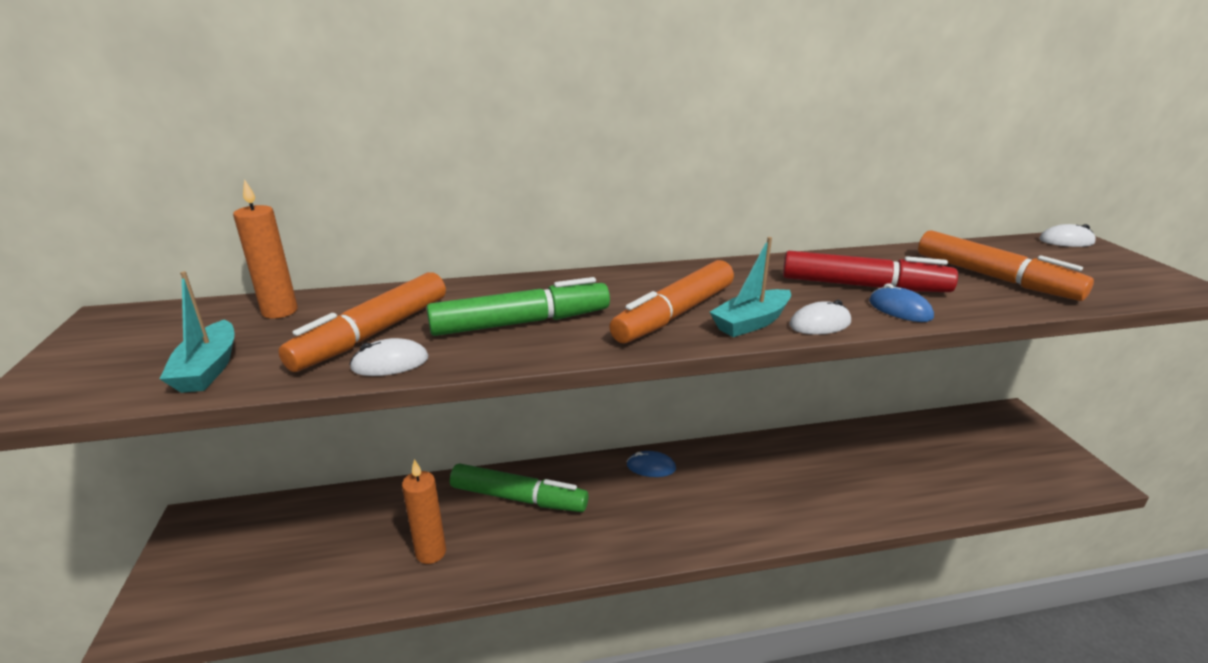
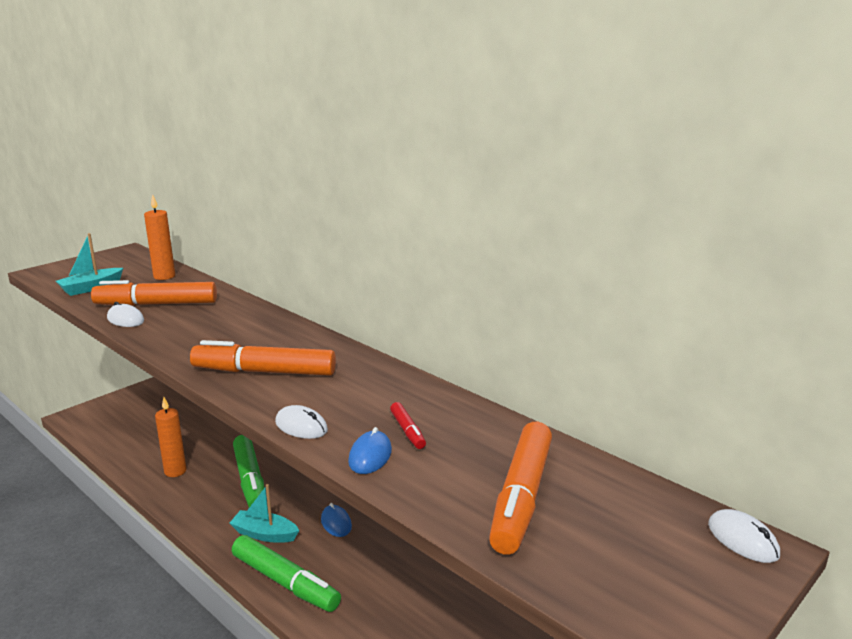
camera: 55 degrees right, 5 degrees down
(520, 323) = (204, 332): green marker -> green marker (285, 582)
(751, 323) = (276, 400): turquoise boat -> turquoise boat (264, 534)
(863, 286) = (407, 431): red marker -> red marker, size x0.46

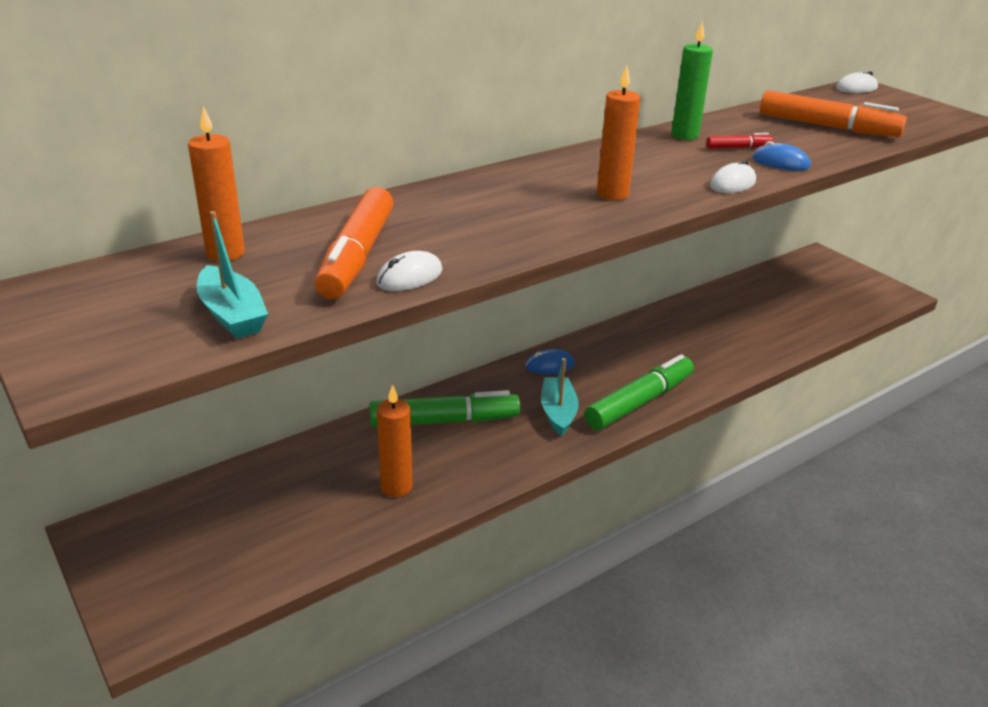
camera: 80 degrees left, 10 degrees up
(264, 372) = (612, 194): orange marker -> orange candle
(264, 534) = (558, 412): turquoise boat -> turquoise boat turned 150 degrees clockwise
(431, 401) = (684, 135): none -> green candle

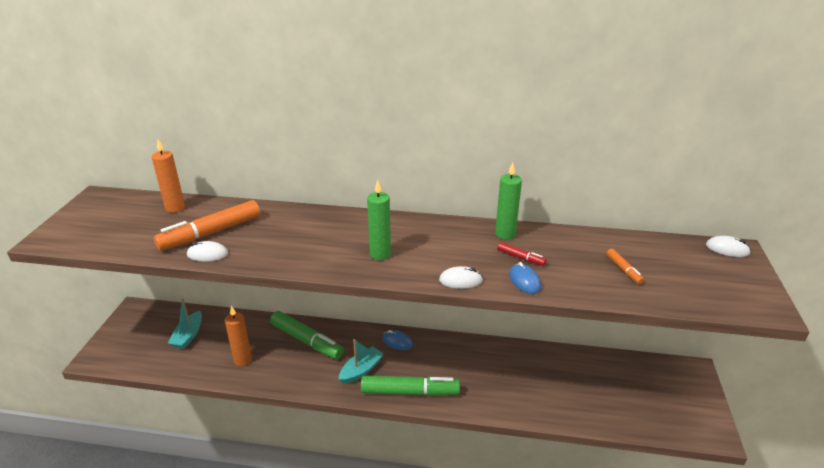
camera: 45 degrees right, 0 degrees up
(232, 315) = (125, 239): turquoise boat -> turquoise boat (188, 335)
(612, 194) = (380, 254): orange candle -> green candle
(827, 126) = (623, 270): orange marker -> orange marker, size x0.46

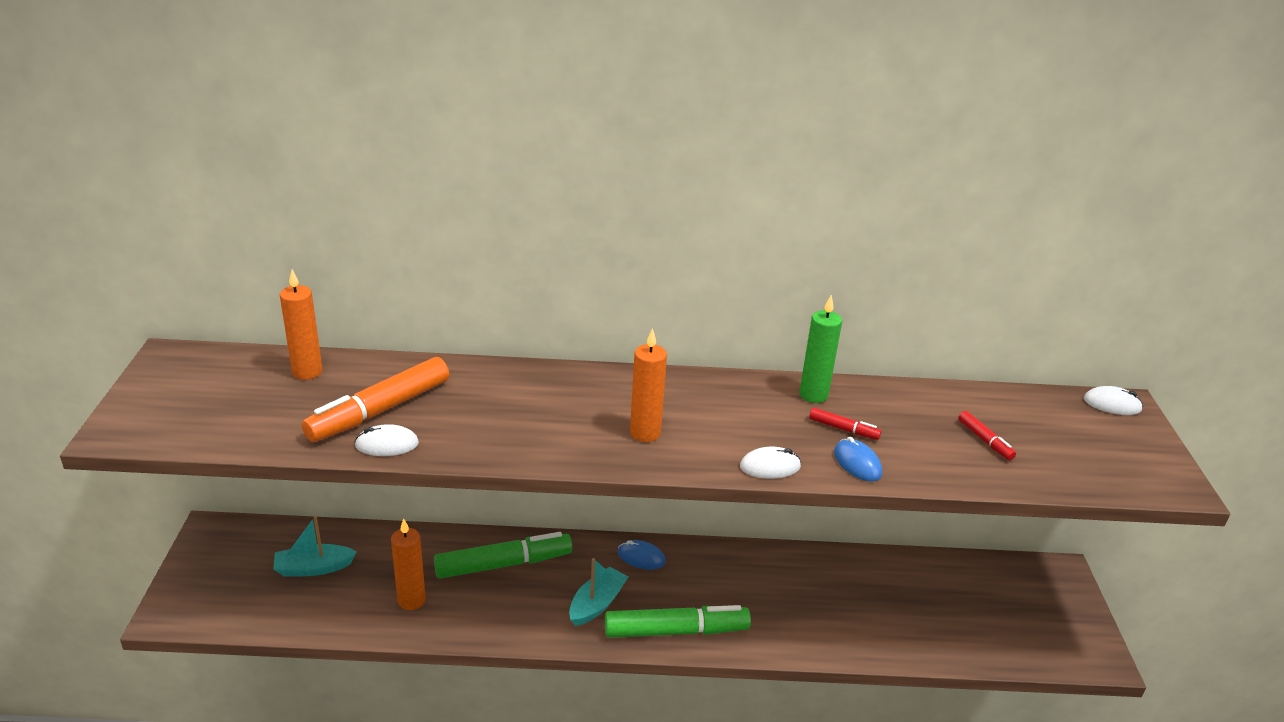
camera: 10 degrees left, 0 degrees up
(188, 335) = (313, 568): turquoise boat -> turquoise boat turned 75 degrees clockwise
(306, 340) = (503, 564): green marker -> green marker turned 45 degrees counterclockwise
(380, 254) = (645, 433): green candle -> orange candle
(623, 270) = (985, 440): orange marker -> red marker

